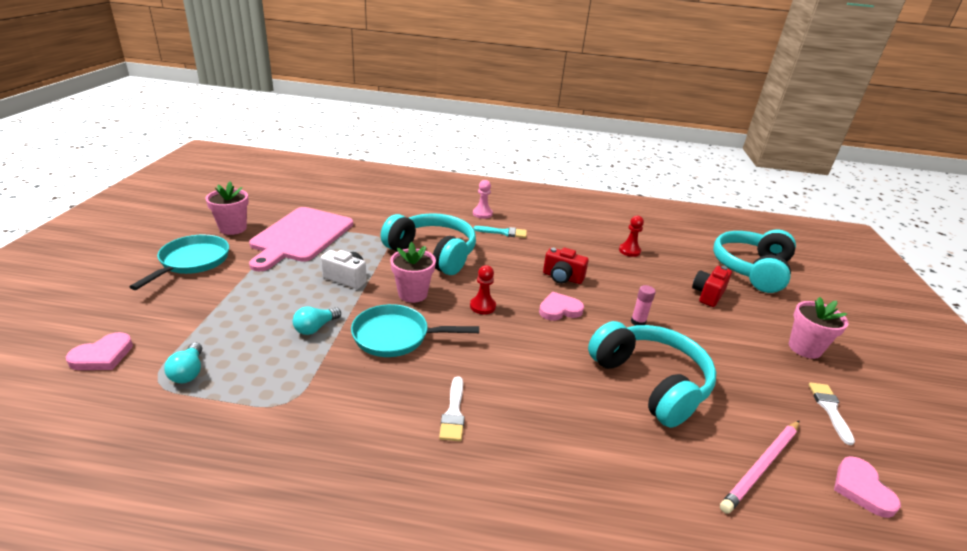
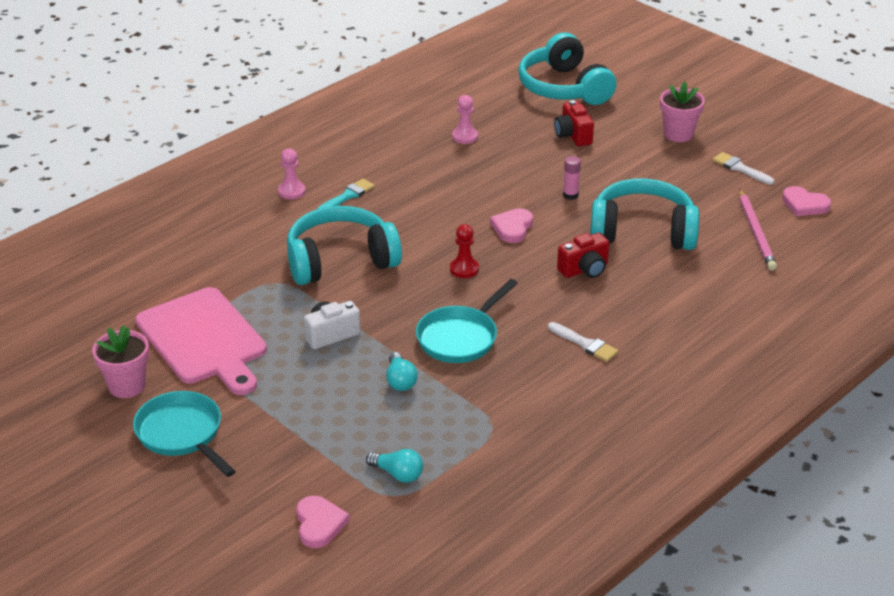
camera: 50 degrees left, 5 degrees up
(412, 294) = (402, 302): pink flower pot -> none
(562, 277) = (467, 201): red camera -> red camera (584, 269)
(629, 251) = (465, 137): red pawn -> pink pawn

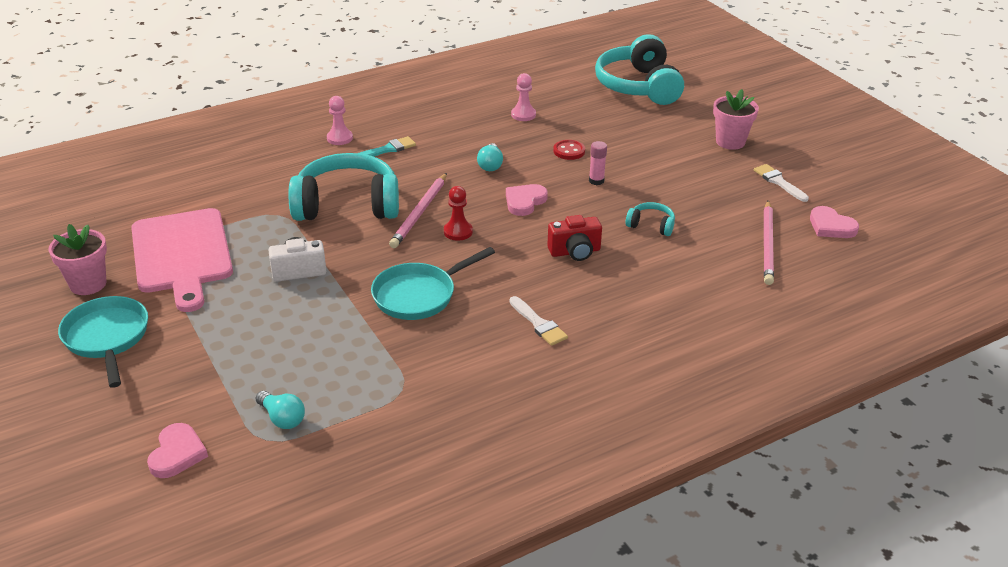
camera: 15 degrees right, 0 degrees up
(400, 381) = (338, 326): turquoise light bulb -> turquoise light bulb (490, 165)
(417, 256) = (420, 212): none -> pink pencil
(529, 168) = (569, 151): none -> red button
(573, 135) = (626, 128): red camera -> none
(642, 231) = (651, 225): turquoise headphones -> turquoise headphones, size x0.43

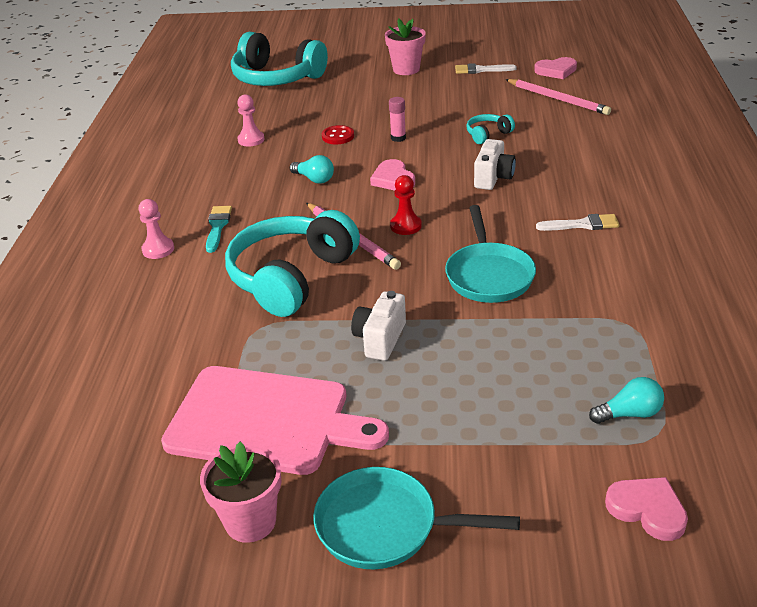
camera: 55 degrees left, 0 degrees up
(575, 252) = (493, 178): red camera -> white camera

